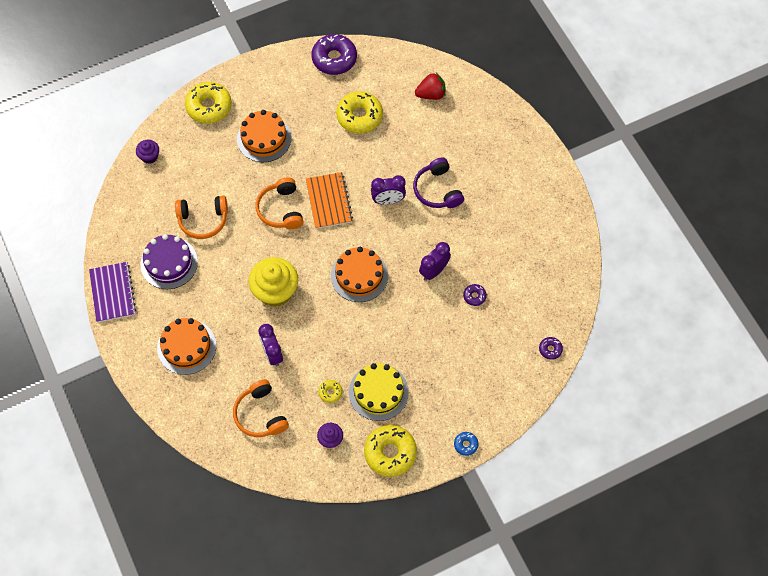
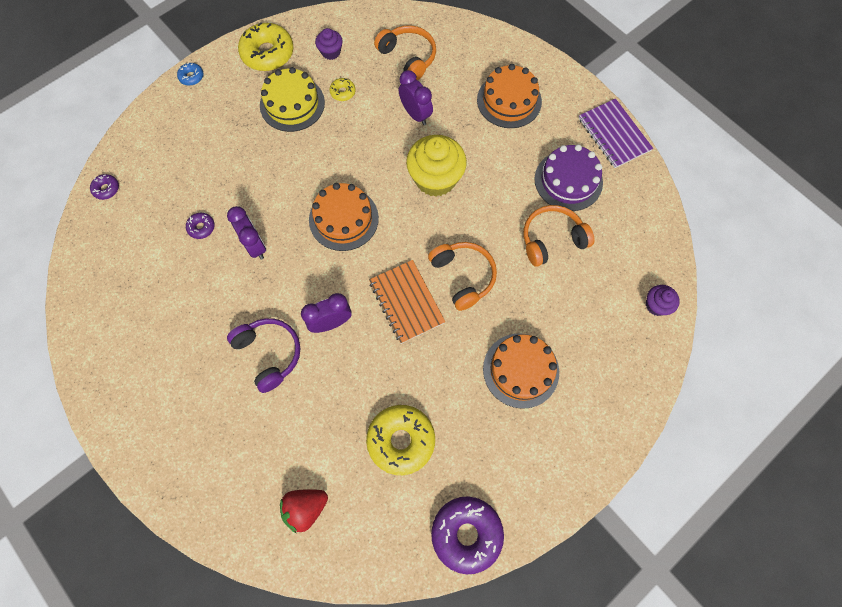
camera: 165 degrees right, 5 degrees up
(209, 107) = (614, 399): yellow donut -> none
(434, 271) = (255, 245): purple clock -> purple clock turned 60 degrees counterclockwise

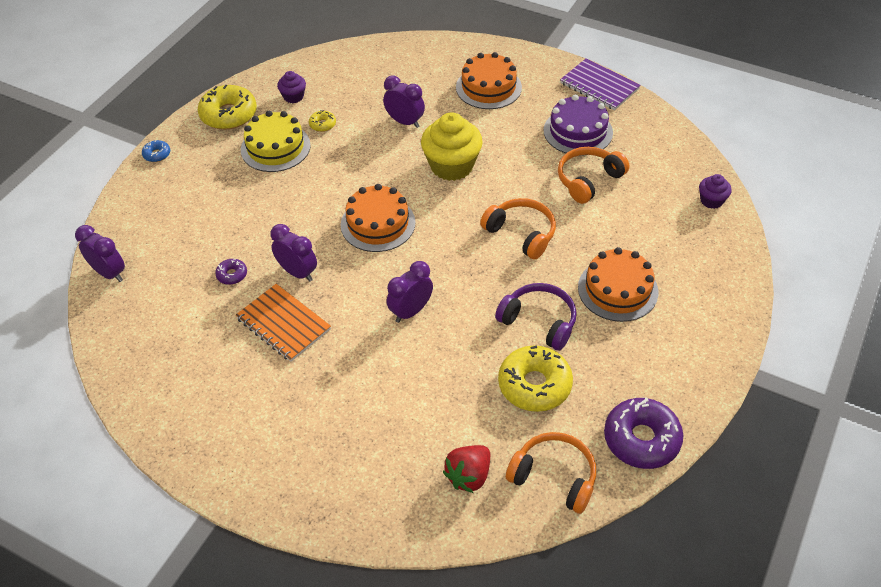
camera: 20 degrees left, 20 degrees down
(106, 189) = (109, 273): purple donut -> purple clock
(269, 354) = (360, 358): purple headphones -> purple headphones (539, 321)
(406, 302) = (477, 271): orange notebook -> orange notebook (283, 324)
(408, 57) = (373, 81): orange headphones -> orange headphones (554, 477)

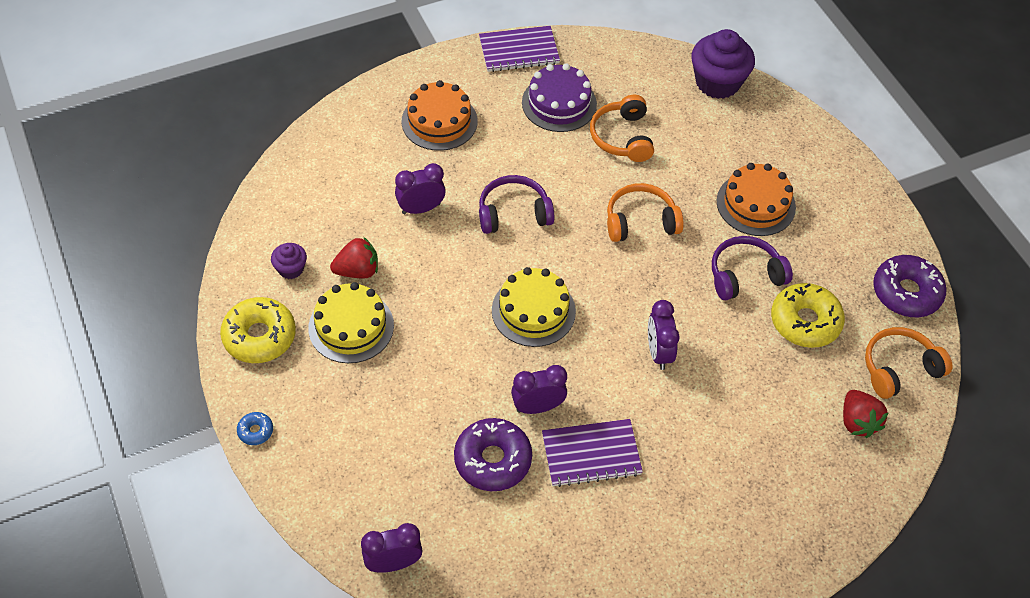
camera: 55 degrees left, 5 degrees up
(232, 275) = (493, 460): purple donut -> purple donut, size x2.15
(283, 324) = (591, 454): orange notebook -> purple notebook
(322, 124) = (357, 271): yellow donut -> red strawberry
(378, 223) = (533, 311): orange cake -> yellow cake
(452, 166) = (513, 213): yellow cupcake -> purple headphones
(711, 200) = (717, 82): purple cupcake -> purple cupcake, size x1.98

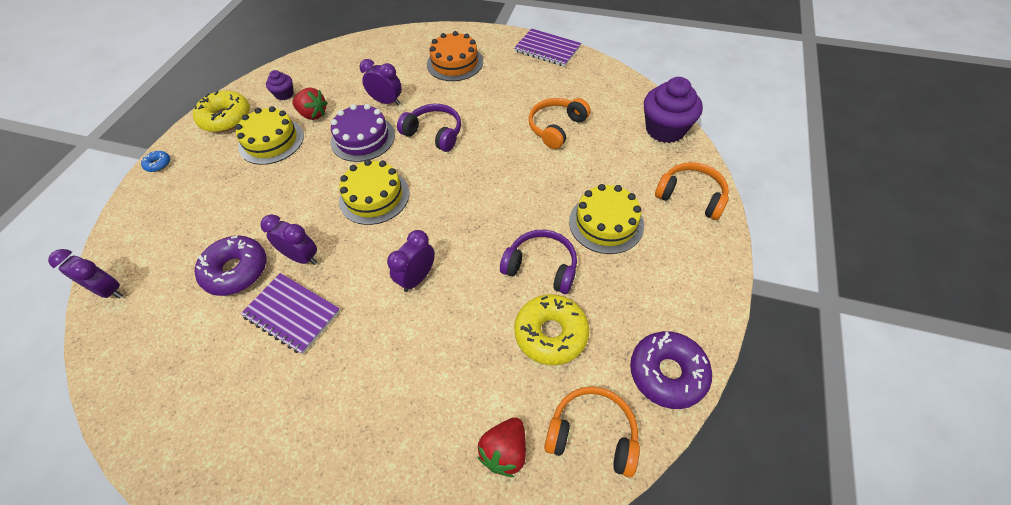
camera: 45 degrees right, 0 degrees up
(559, 103) = (538, 88): purple cake -> purple cake (363, 138)
(640, 221) = (507, 185): orange headphones -> orange headphones (691, 196)
(755, 204) = (606, 223): orange cake -> yellow cake

